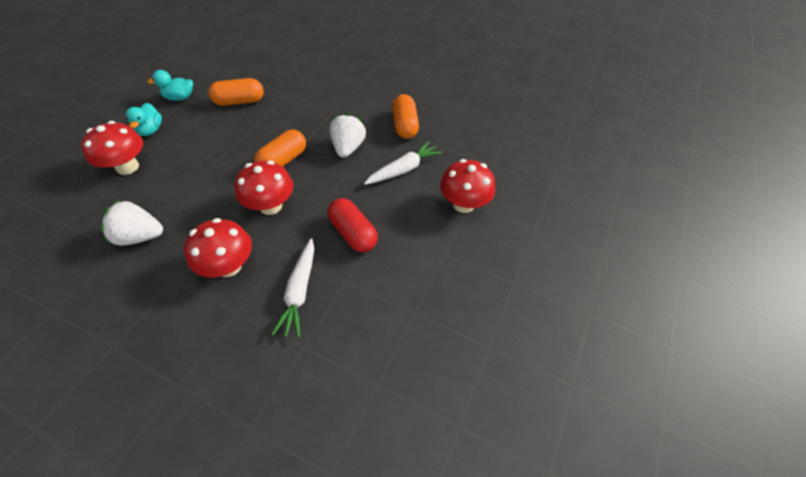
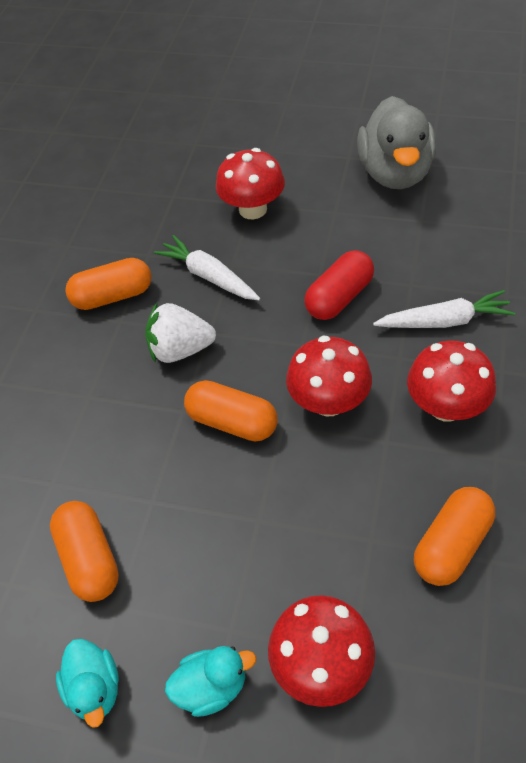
camera: 95 degrees left, 0 degrees up
(140, 236) = (451, 545): white strawberry -> orange capsule
(482, 312) = (395, 173): none -> grey duck

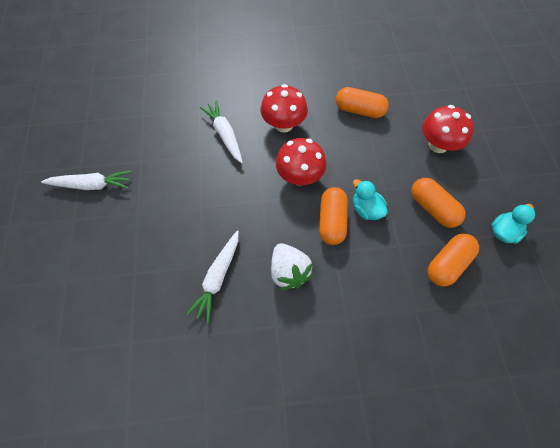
camera: 115 degrees left, 10 degrees up
(113, 296) = (254, 343): orange capsule -> orange capsule (432, 208)
(212, 687) = (472, 183): turquoise duck -> turquoise duck (366, 209)
(253, 209) = (140, 270): red mushroom -> none
(339, 298) = (219, 190): red capsule -> none
(395, 173) = (91, 185): grey duck -> white carrot

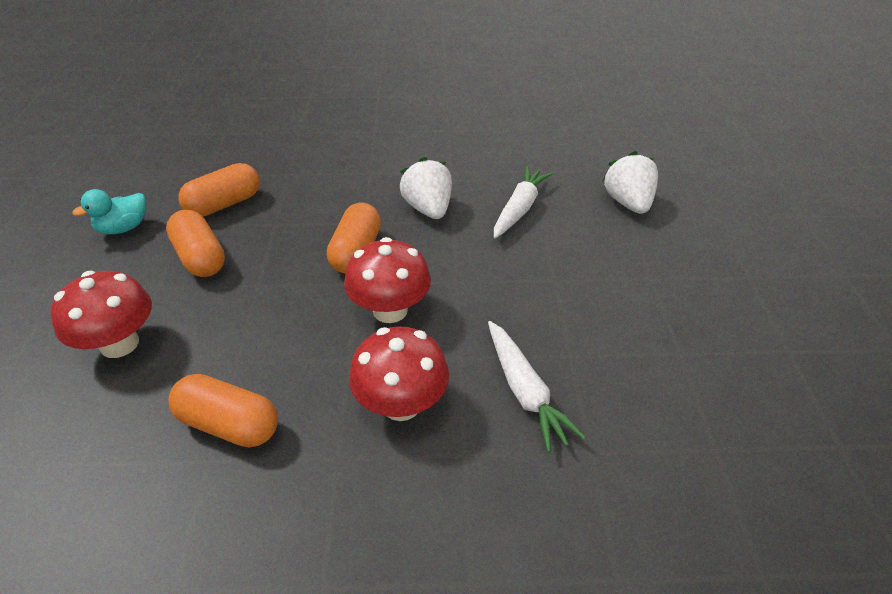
camera: 175 degrees left, 20 degrees down
(91, 185) = (749, 320): white carrot -> none
(129, 292) = (628, 203): none -> white strawberry
(366, 209) = (299, 262): turquoise duck -> none

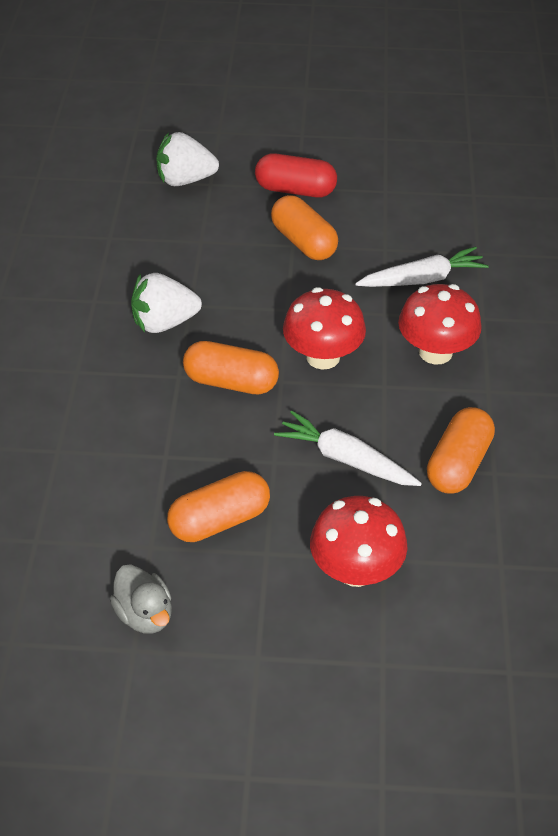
camera: 85 degrees left, 5 degrees up
(123, 228) = (145, 614): turquoise duck -> grey duck
(224, 204) = (113, 511): orange capsule -> orange capsule (303, 242)
(519, 209) = (179, 254): white carrot -> white carrot (346, 459)
(646, 277) = (295, 190): none -> red capsule

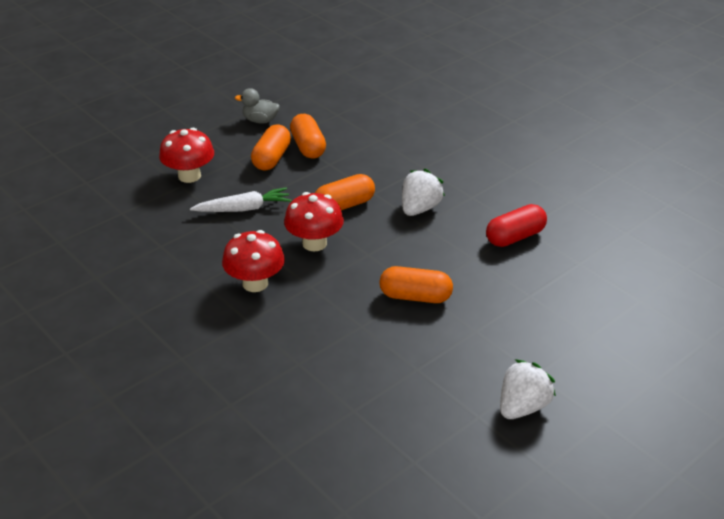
camera: 135 degrees right, 10 degrees down
(185, 180) = (547, 287): white strawberry -> white strawberry (522, 407)
(295, 190) = (473, 327): red capsule -> red capsule (515, 237)
(422, 279) = (313, 321): white carrot -> none
(458, 464) = (183, 238): orange capsule -> orange capsule (308, 147)

